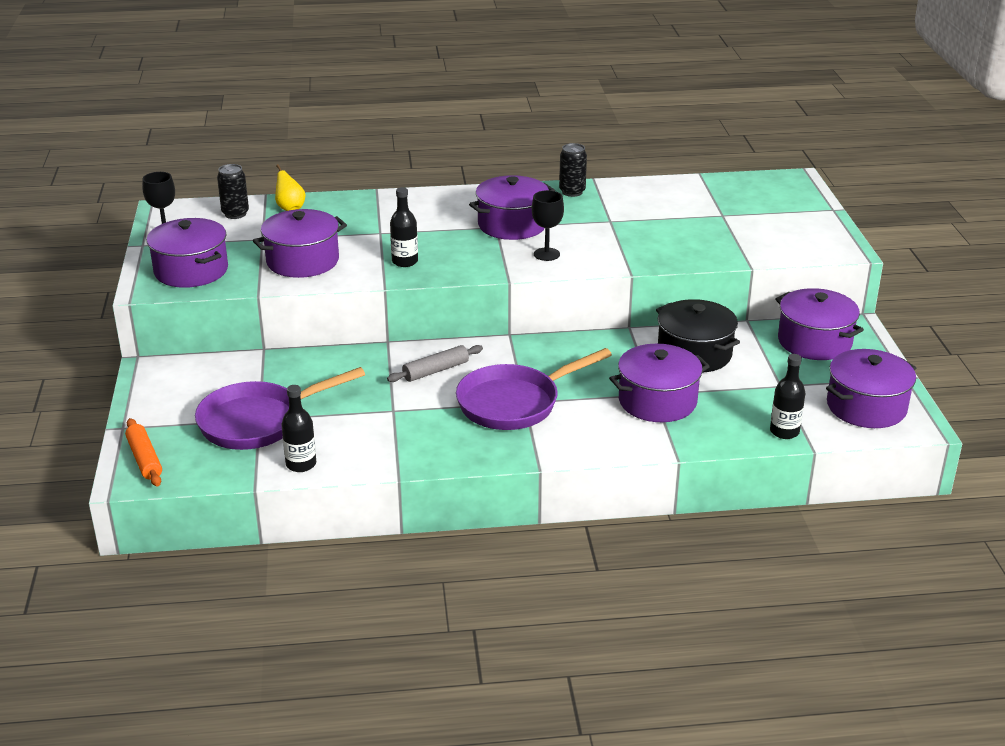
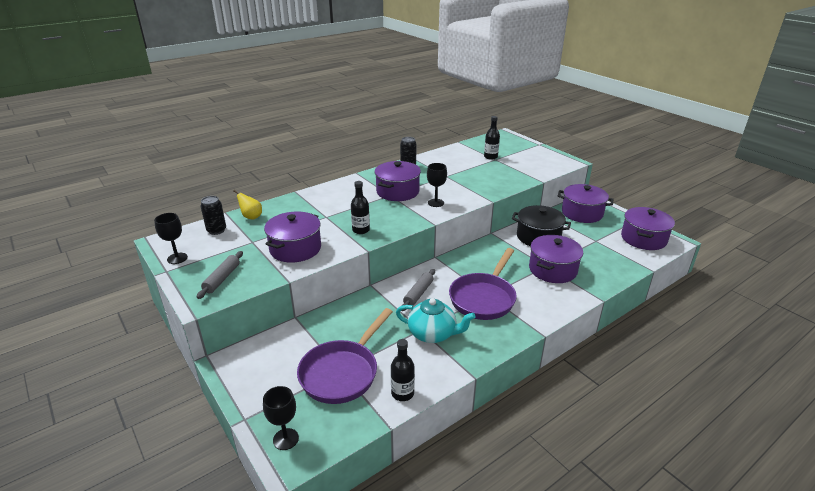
camera: 30 degrees left, 0 degrees up
(144, 459) = (285, 439): orange rolling pin -> black goblet
(191, 271) = (222, 279): purple pot -> grey rolling pin
(402, 420) = (433, 334): none -> turquoise teapot
(784, 432) = (628, 265): black bottle -> black bottle (490, 157)

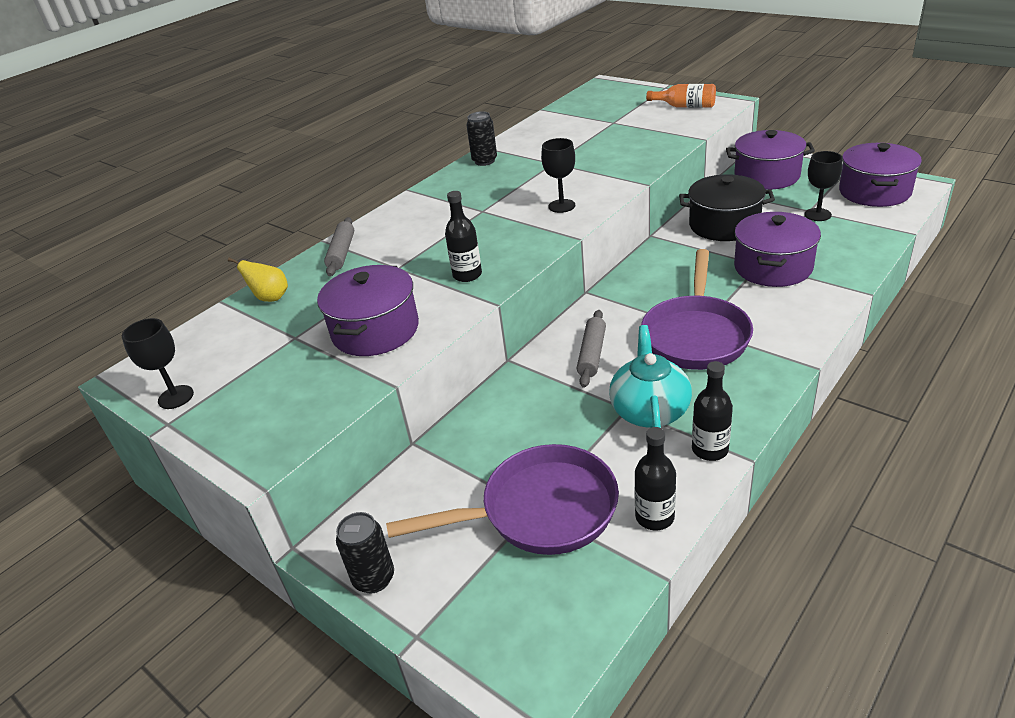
camera: 10 degrees left, 5 degrees up
(216, 230) = (221, 334): black can -> black can (374, 578)
(222, 279) = (275, 411): grey rolling pin -> grey rolling pin (342, 253)
(285, 439) = (505, 649): black goblet -> black goblet (817, 215)
(342, 372) = (539, 511): purple pan -> purple pan turned 120 degrees counterclockwise
(397, 191) = (491, 203): purple pot -> none
(433, 334) = (649, 410): turquoise teapot -> turquoise teapot turned 90 degrees counterclockwise
(490, 157) = (604, 120): black bottle -> black bottle (710, 449)
(544, 159) = (685, 106): none -> orange bottle

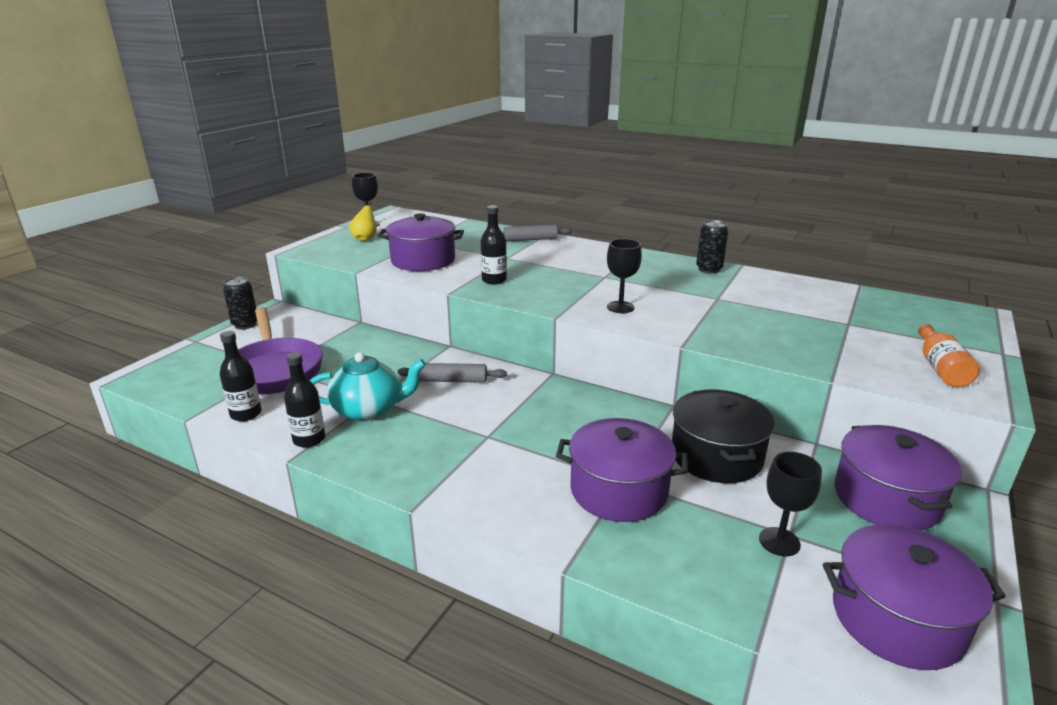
camera: 75 degrees right, 10 degrees down
(270, 298) = (470, 229): yellow pear -> yellow pear (365, 239)
(696, 335) = (478, 433): purple pan -> none

